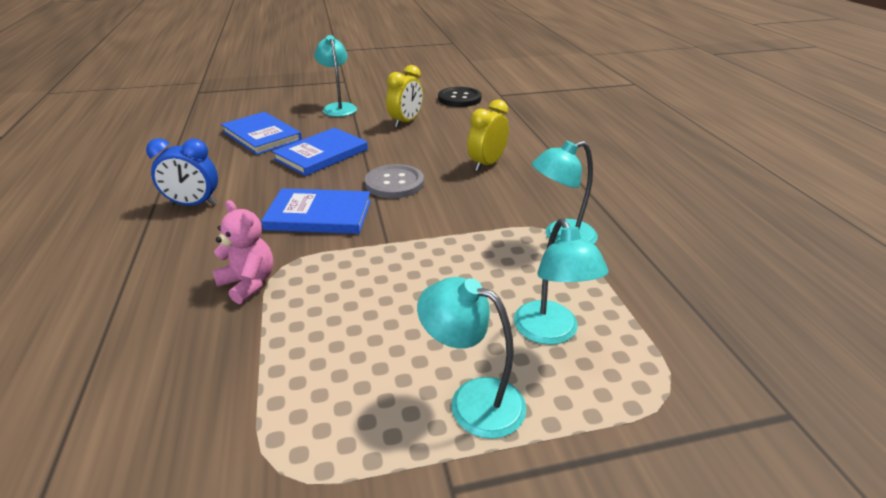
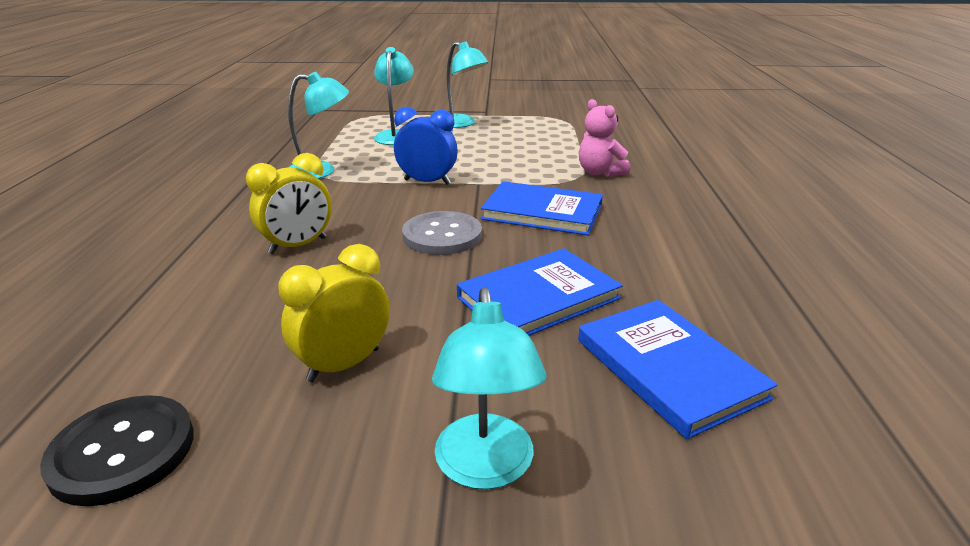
camera: 165 degrees left, 5 degrees down
(194, 204) = (701, 241): blue clock -> blue clock (427, 182)

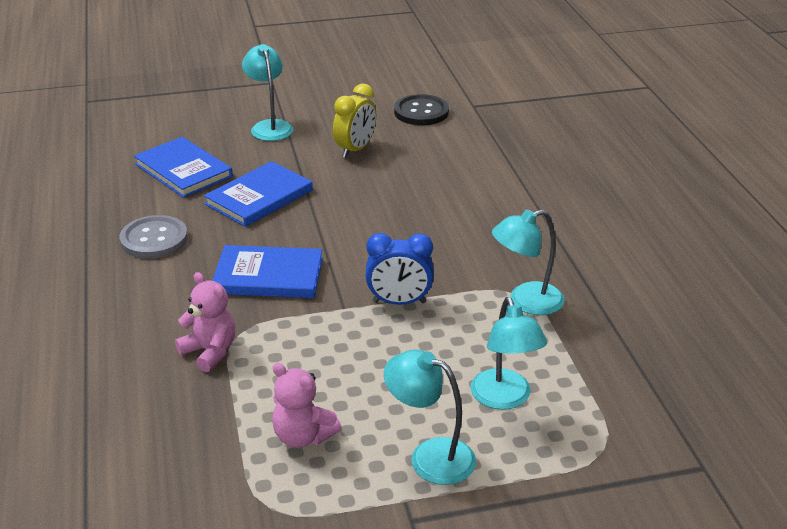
camera: 165 degrees right, 5 degrees up
(298, 246) = (452, 211): yellow clock -> none
(442, 235) = (347, 236): grey button -> grey button (154, 239)
(535, 135) = (303, 436): none -> pink teddy bear

